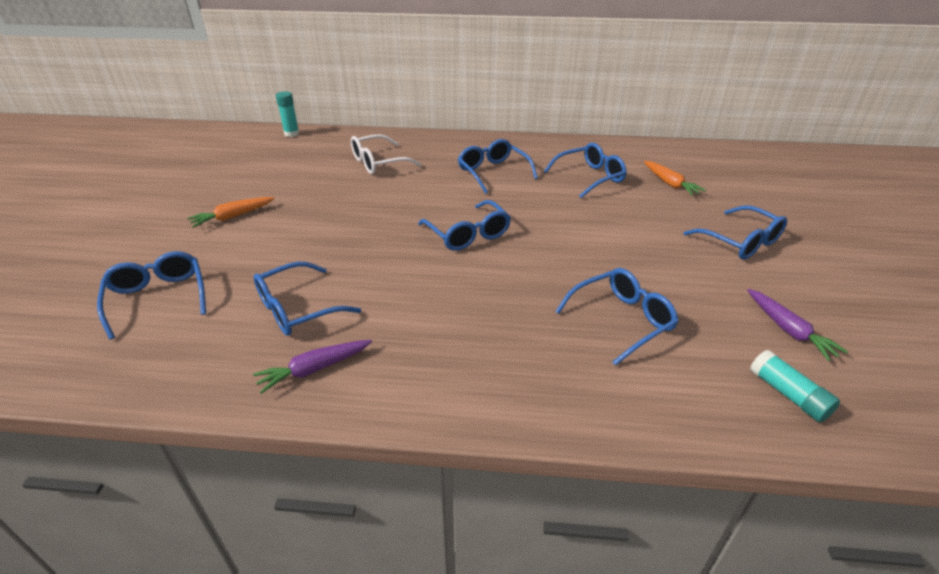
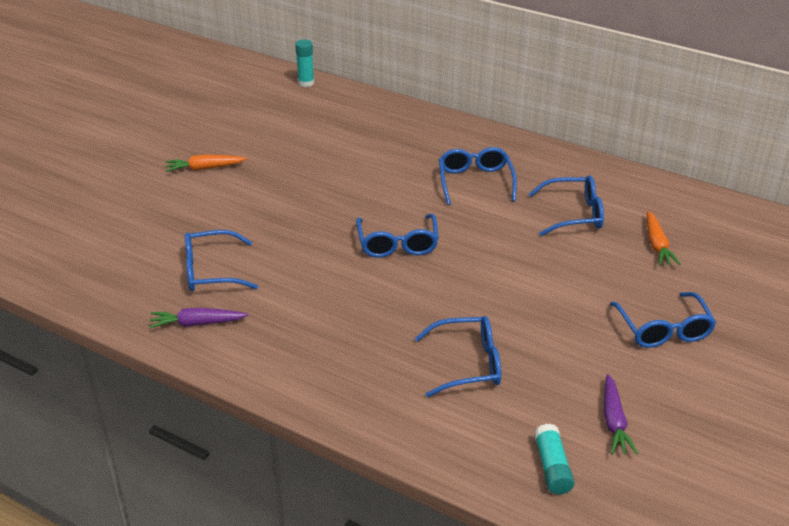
camera: 25 degrees right, 0 degrees up
(158, 298) = (114, 231): blue glasses -> none
(379, 163) = (369, 141): white glasses -> none

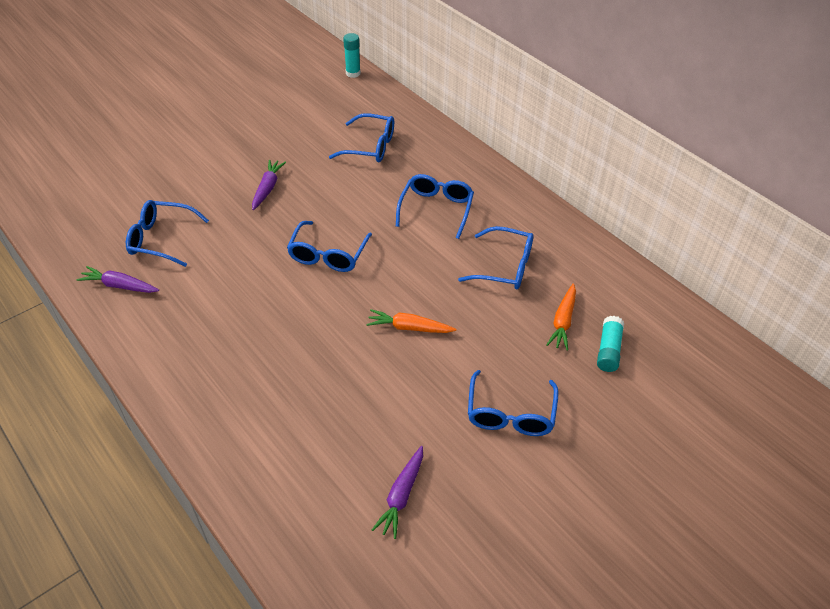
camera: 20 degrees right, 10 degrees up
(204, 168) = (218, 138): orange carrot -> orange carrot (409, 328)
(292, 201) = (267, 188): none -> purple carrot
(467, 364) = (310, 394): blue glasses -> blue glasses (370, 146)
(552, 467) = (316, 523): turquoise glue stick -> turquoise glue stick (608, 350)

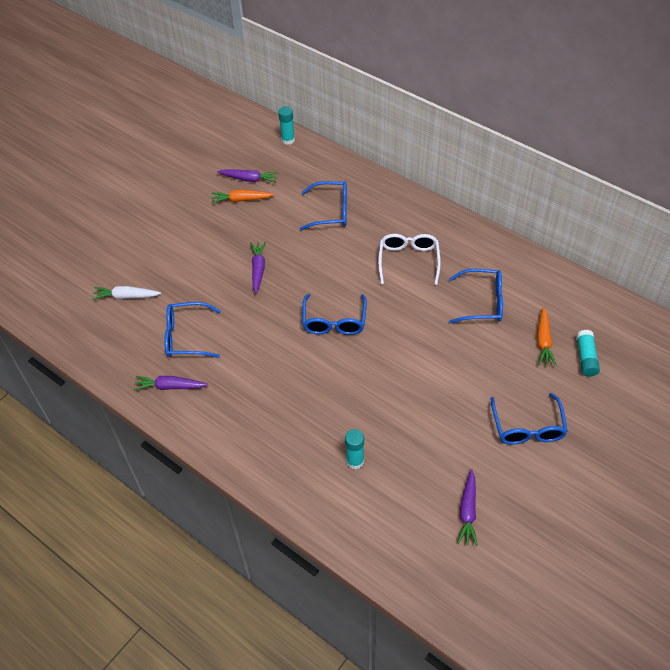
camera: 10 degrees left, 5 degrees up
(117, 189) = (126, 296): none -> white carrot
(289, 408) = (355, 461): none -> turquoise glue stick
(296, 102) = (249, 179): none -> purple carrot
(409, 328) = (424, 372): orange carrot -> orange carrot (241, 200)
(436, 209) = (408, 261): blue glasses -> white glasses

